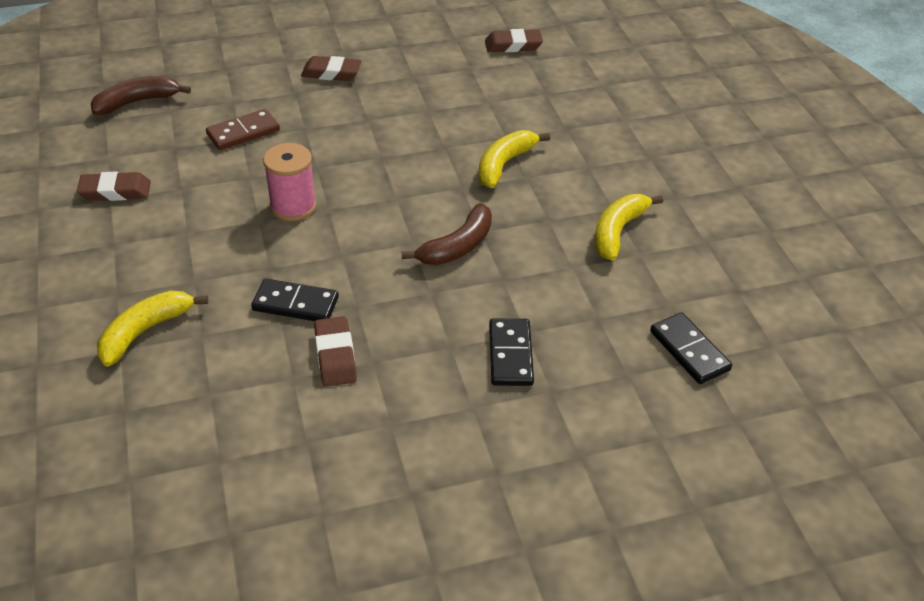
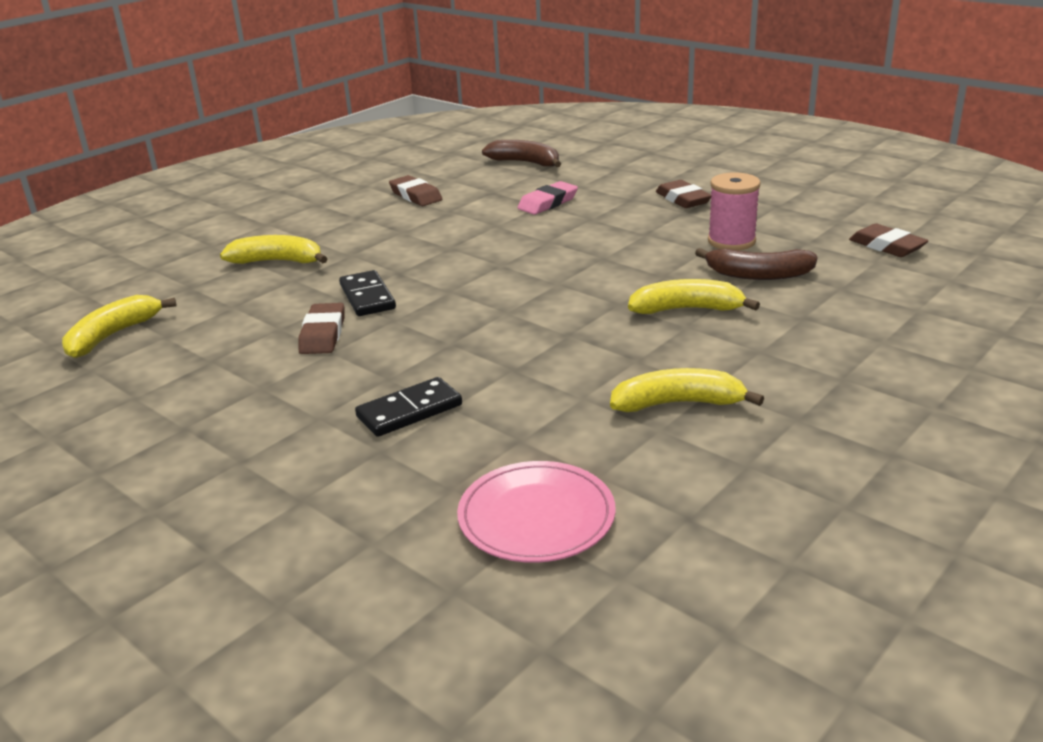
camera: 60 degrees right, 15 degrees down
(171, 499) = (113, 335): none -> yellow banana
(243, 132) = (548, 203): brown domino -> pink eraser
(293, 206) = (484, 252): pink spool -> pink spool (731, 241)
(335, 355) = (323, 334): brown eraser -> brown eraser turned 45 degrees counterclockwise
(457, 246) = (530, 332): brown banana -> brown banana (758, 275)
(689, 351) = (536, 516): black domino -> pink plate

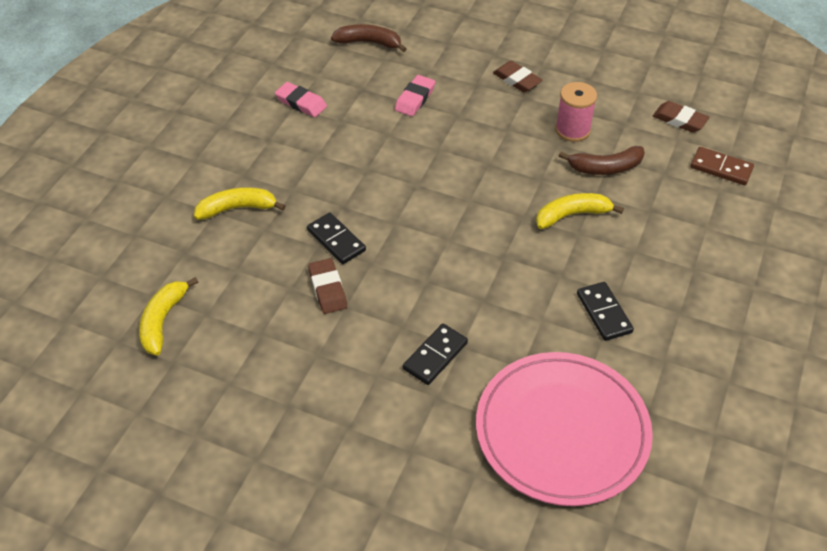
camera: 20 degrees left, 20 degrees up
(415, 196) = (301, 103): brown eraser -> pink eraser
(536, 516) = (562, 431): pink plate -> pink plate, size x1.80
(678, 403) = (603, 313): yellow banana -> black domino
(930, 291) = (721, 168): none -> brown domino

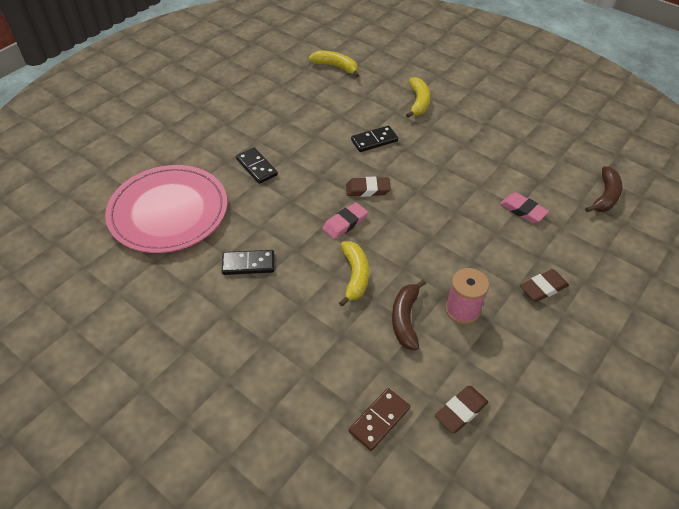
camera: 105 degrees right, 0 degrees up
(301, 103) = (525, 145): pink eraser -> pink eraser (345, 223)
(327, 289) = (333, 130): brown eraser -> brown eraser (367, 189)

